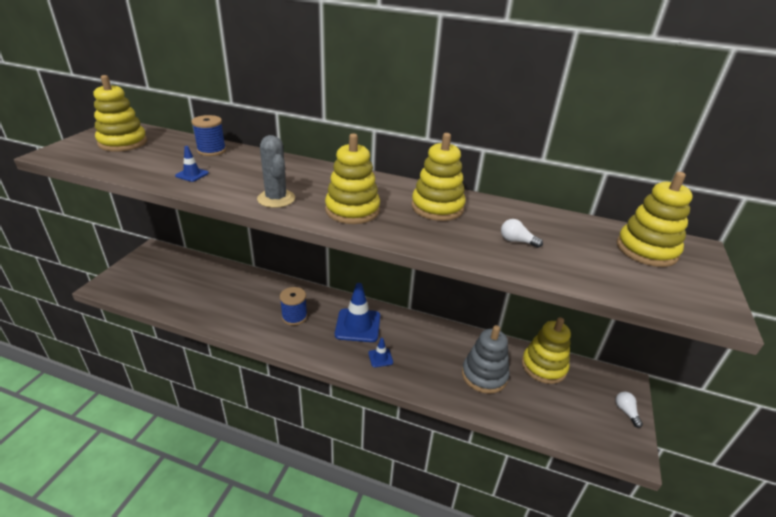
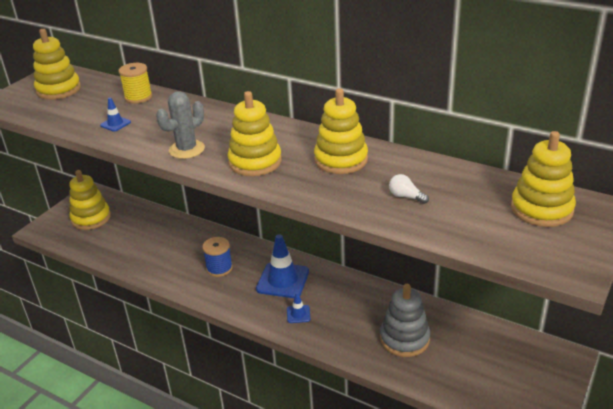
camera: 15 degrees right, 0 degrees up
(211, 150) = (138, 97): blue spool -> yellow spool
(276, 199) = (186, 149): grey cactus -> grey cactus turned 60 degrees clockwise
(543, 366) = (475, 334): yellow stacking toy -> yellow stacking toy (91, 218)
(626, 412) = (552, 387): white light bulb -> none

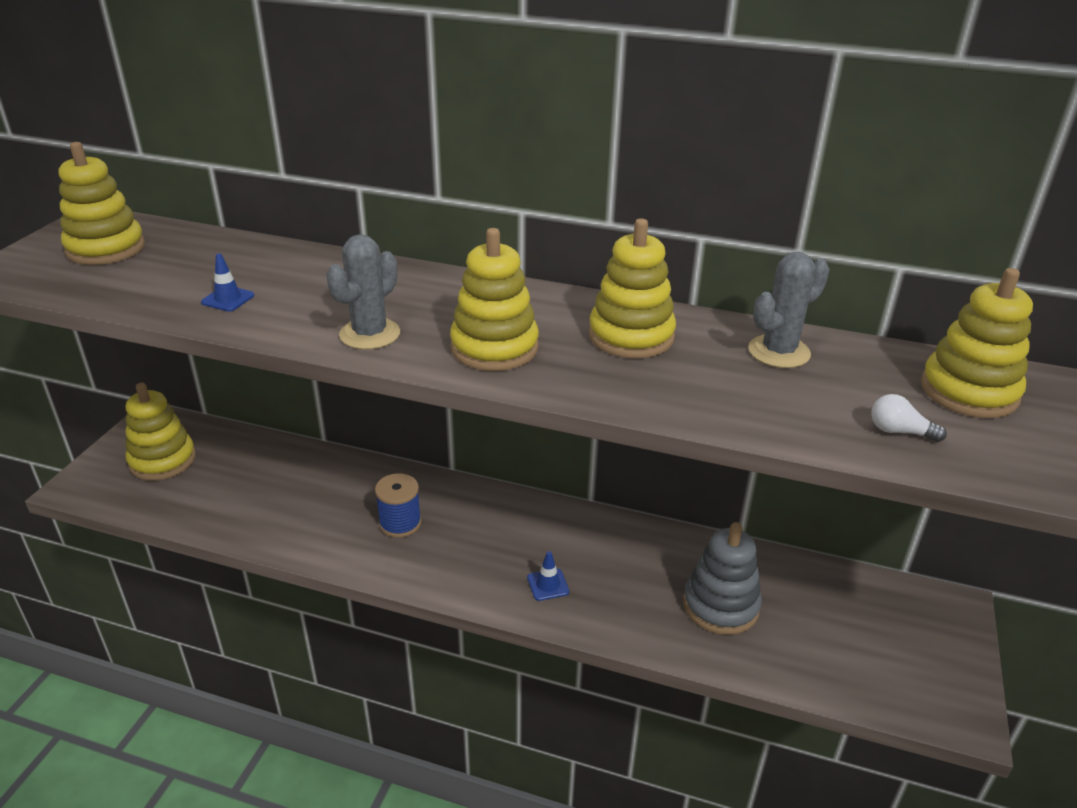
camera: 15 degrees left, 0 degrees up
(138, 97) = (253, 255): yellow spool -> none
(283, 280) = (507, 533): blue traffic cone -> none
(406, 196) = (761, 387): white light bulb -> white light bulb (899, 431)
(429, 175) = (779, 352): none -> grey cactus

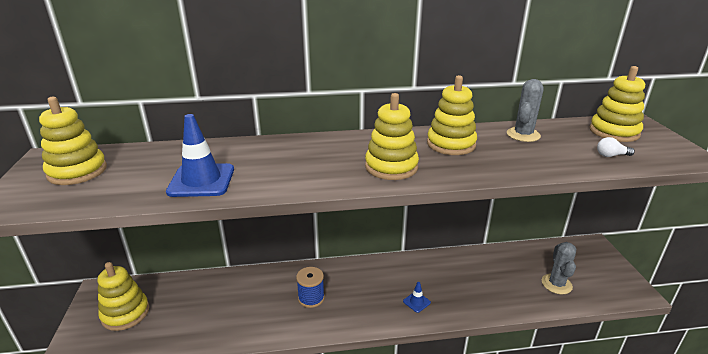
camera: 25 degrees left, 5 degrees down
(228, 299) = (201, 180): blue traffic cone -> blue traffic cone, size x2.10
(370, 334) = (314, 178): grey cactus -> grey cactus (556, 284)
(720, 605) = (504, 281): grey stacking toy -> none

